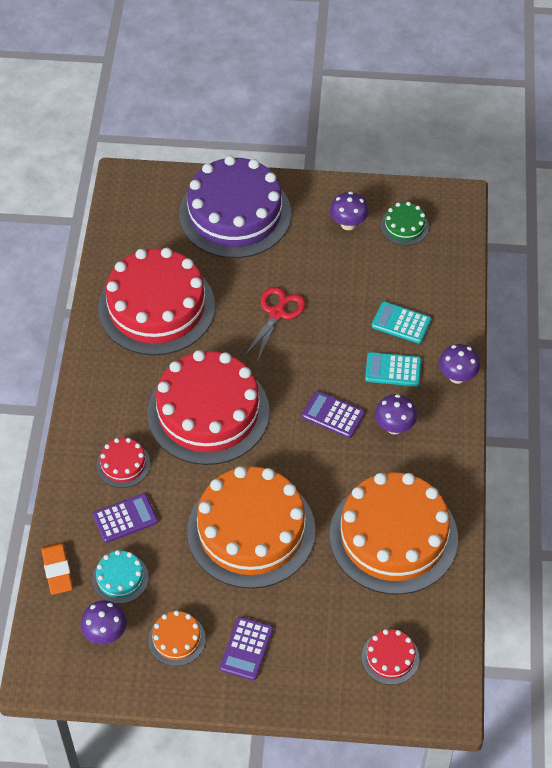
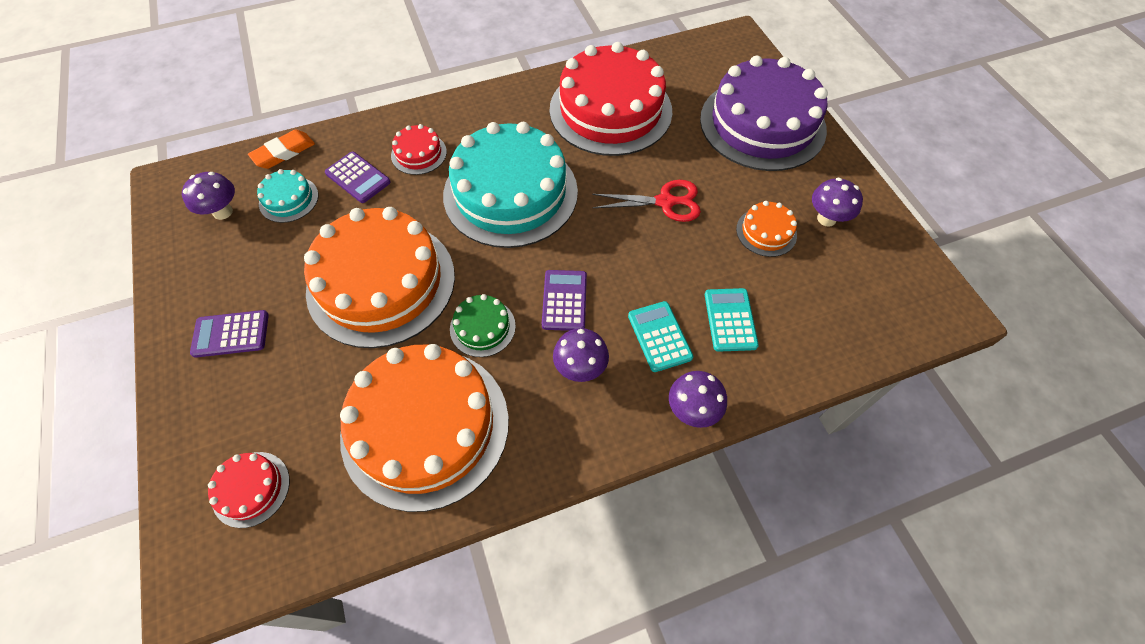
camera: 65 degrees right, 5 degrees up
(176, 639) = (229, 269): orange cake -> orange cake (766, 232)
(208, 412) = (510, 193): red cake -> turquoise cake
(404, 226) = (867, 272): green cake -> green cake (482, 327)

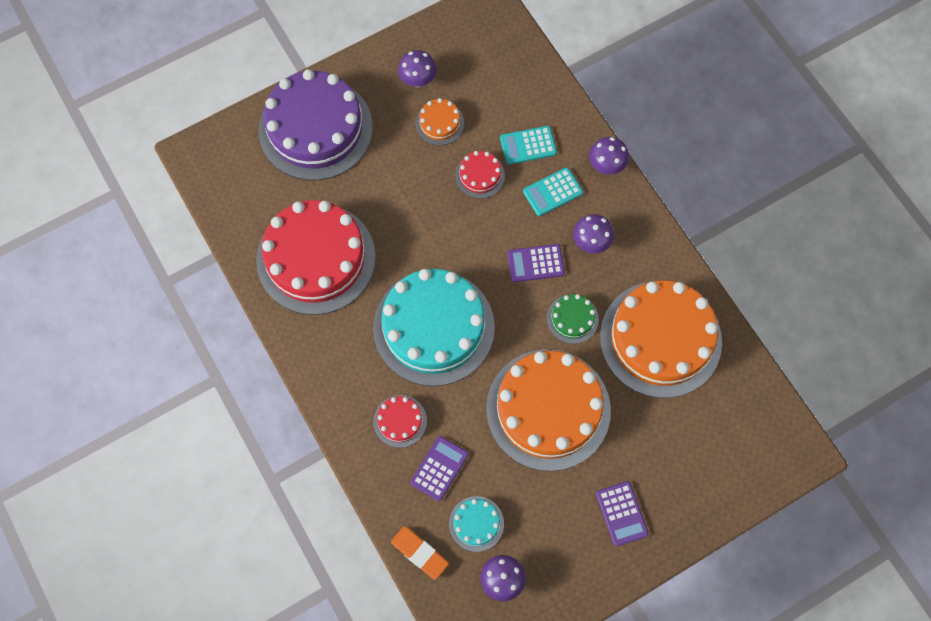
camera: 100 degrees left, 10 degrees up
(251, 489) = (733, 443): red cake -> red cake (480, 175)
(665, 202) = (421, 200): red scissors -> none

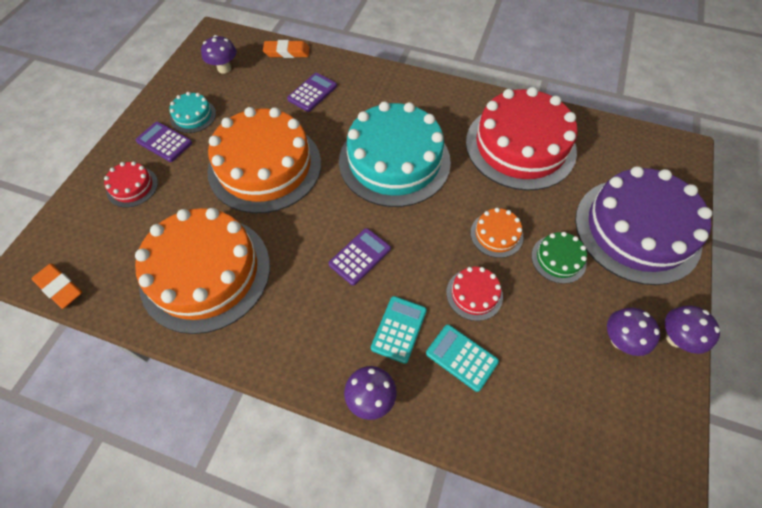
camera: 140 degrees right, 10 degrees down
(400, 421) = (362, 99): red cake -> red cake (132, 187)
(439, 123) = (556, 314): orange cake -> orange cake (496, 234)
(439, 468) = (312, 93): purple calculator -> purple calculator turned 135 degrees counterclockwise
(476, 523) = (263, 82): turquoise cake -> turquoise cake (193, 116)
(528, 145) = (461, 357): turquoise calculator -> turquoise calculator turned 90 degrees counterclockwise
(572, 319) = (294, 236): green cake -> green cake (558, 259)
(591, 242) = (326, 309): purple mushroom -> purple mushroom (675, 338)
(779, 411) = (60, 287): none -> orange eraser

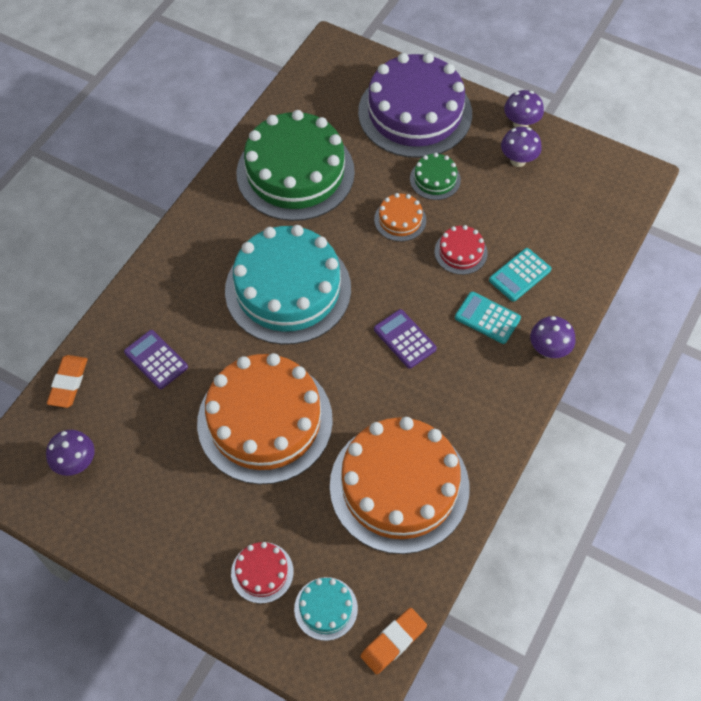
camera: 80 degrees left, 0 degrees up
(164, 142) = (196, 537): purple calculator -> none
(193, 116) = (157, 503): turquoise cake -> turquoise cake (326, 608)
(520, 146) = (295, 172): red cake -> green cake

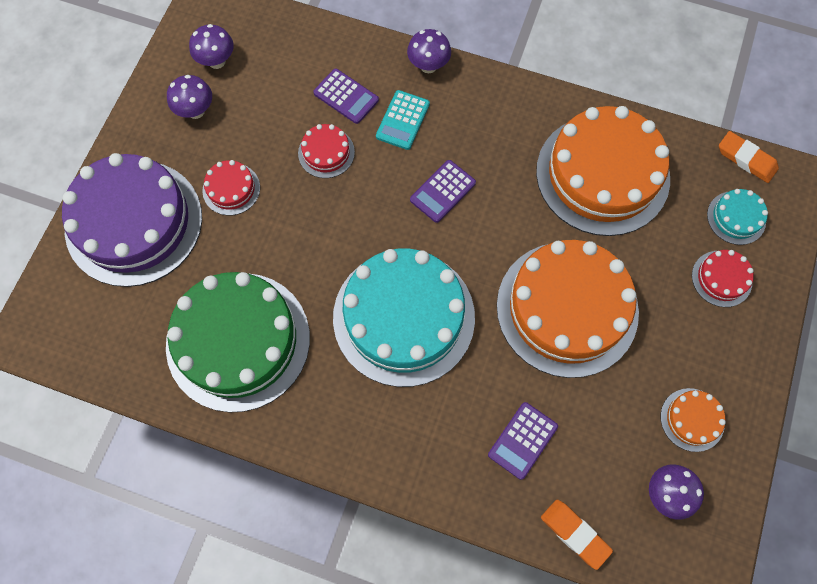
camera: 100 degrees left, 10 degrees up
(68, 383) = (575, 534): orange eraser -> orange eraser turned 45 degrees clockwise
(400, 220) = (292, 217): orange cake -> orange cake (692, 419)
(435, 179) = (231, 189): green cake -> red cake
(519, 275) = (346, 97): turquoise calculator -> purple calculator
(520, 124) = (143, 112): purple mushroom -> purple mushroom (217, 61)

